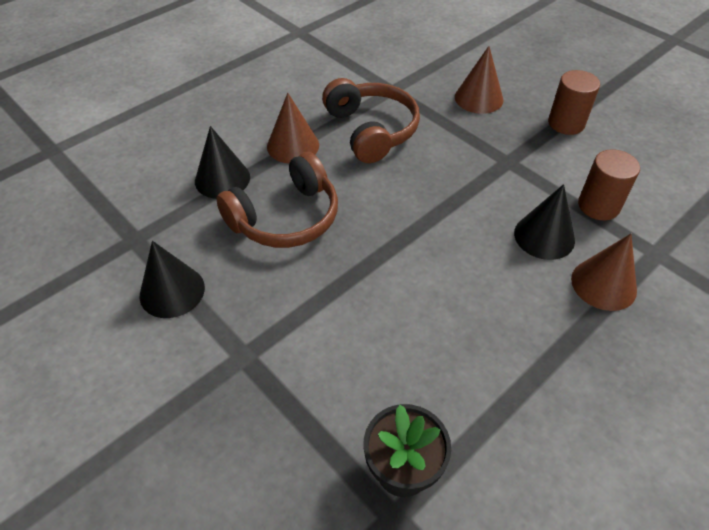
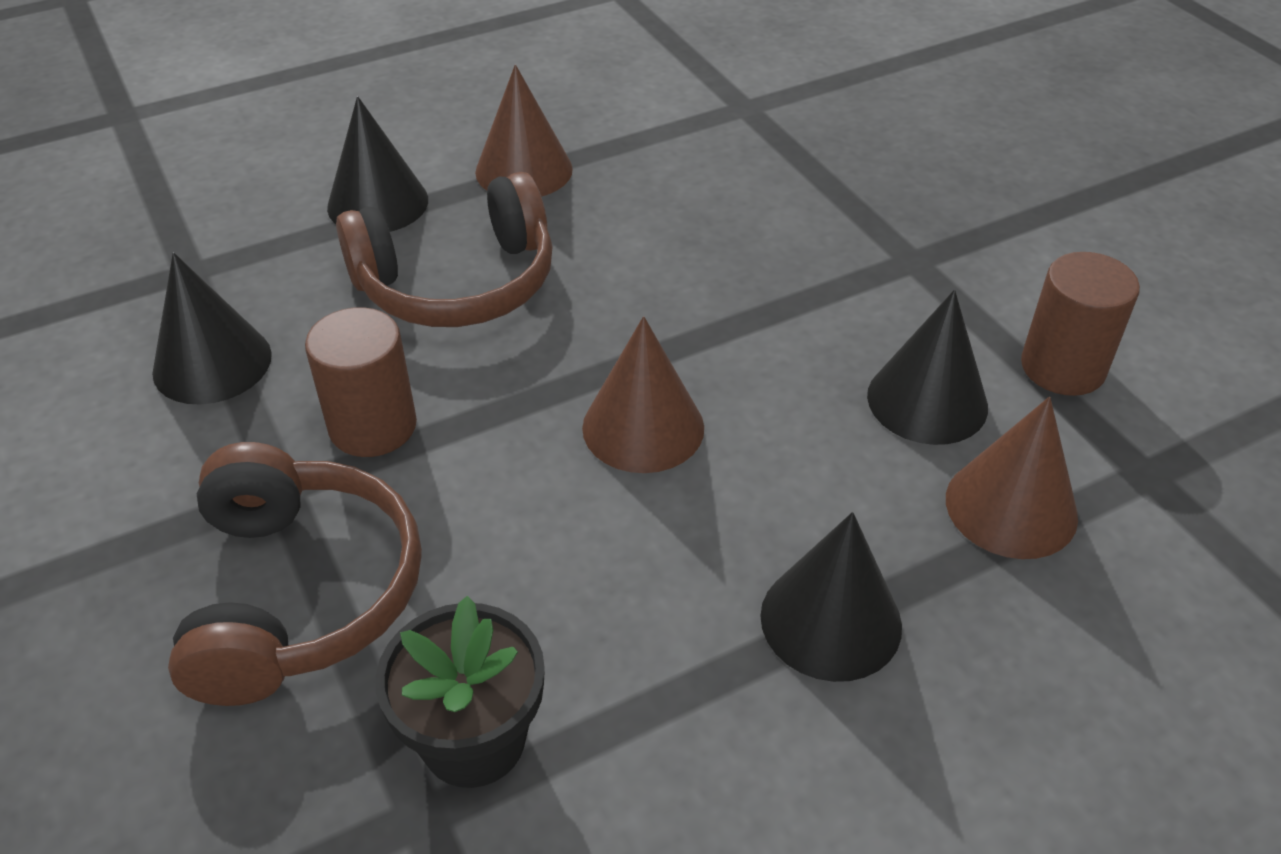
camera: 15 degrees right, 5 degrees down
(371, 130) = (675, 168): brown headphones -> brown headphones (299, 594)
(479, 98) = (904, 145): brown cone -> brown cone (643, 427)
(546, 363) = (831, 620): none -> black cone
(566, 123) = (1060, 214): brown cylinder -> brown cylinder (373, 426)

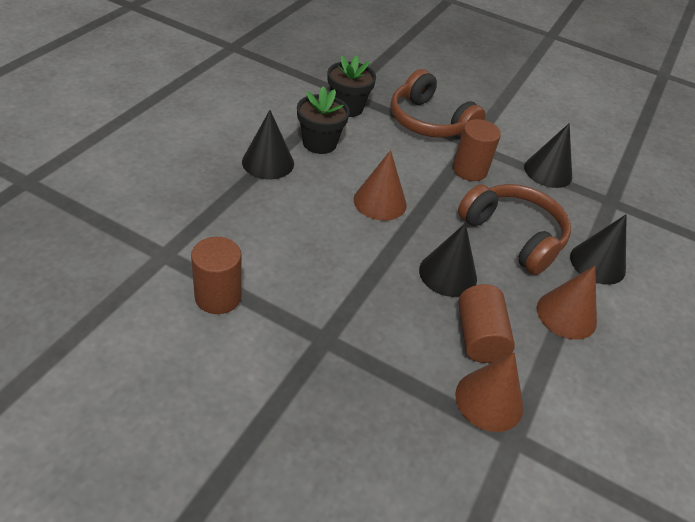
camera: 140 degrees right, 0 degrees up
(457, 283) = (513, 235): brown headphones -> brown headphones turned 105 degrees clockwise
(658, 632) = (319, 143): none -> black flower pot
(682, 190) = (479, 337): none -> brown cylinder
(927, 401) = (275, 254): black cone -> black cone (448, 274)
(1011, 507) = (220, 219): brown cone -> brown cone (489, 400)

